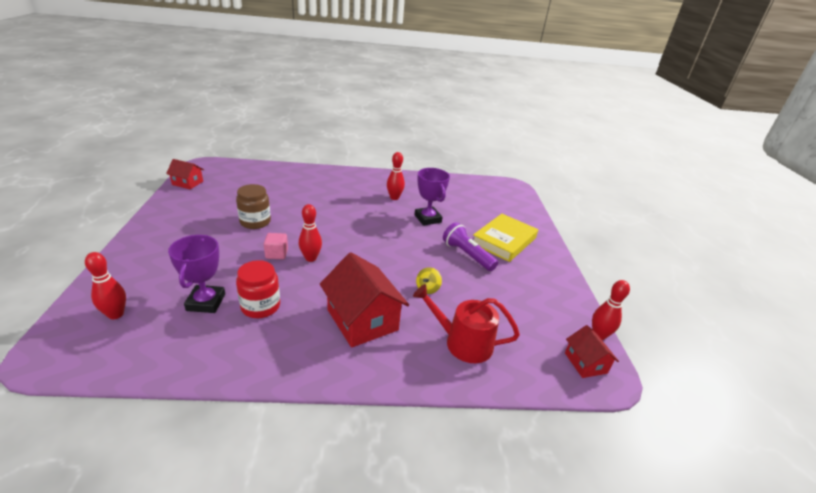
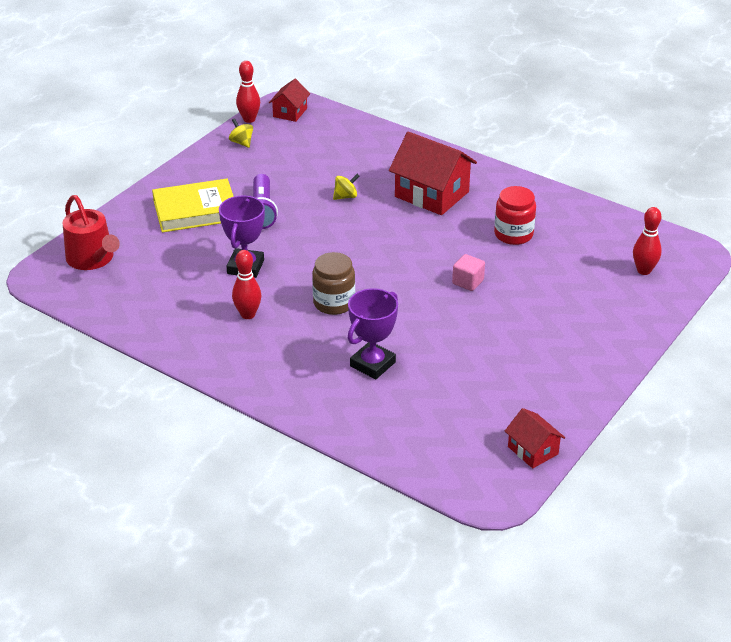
camera: 140 degrees left, 5 degrees up
(206, 302) = (561, 255): purple trophy -> purple trophy (372, 364)
(255, 222) = (468, 336): brown jar -> brown jar (334, 303)
(311, 258) = (434, 264): red bowling pin -> none
(362, 320) = (432, 194): red house -> red house turned 60 degrees counterclockwise
(463, 342) = (366, 153): red watering can -> red watering can (92, 259)
(564, 307) = (241, 142): none -> yellow spinning top

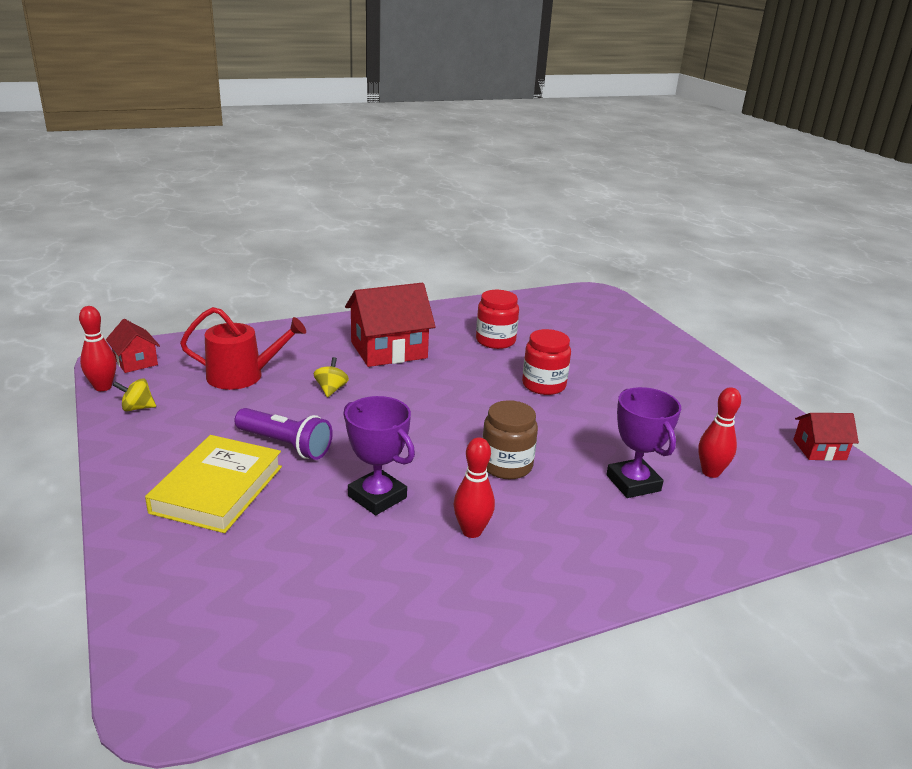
camera: 60 degrees left, 10 degrees down
(92, 259) = (199, 623): red watering can -> red watering can (242, 376)
(468, 282) = (543, 385): pink cube -> red jar
(644, 270) = (600, 315): red bowling pin -> red bowling pin (710, 472)

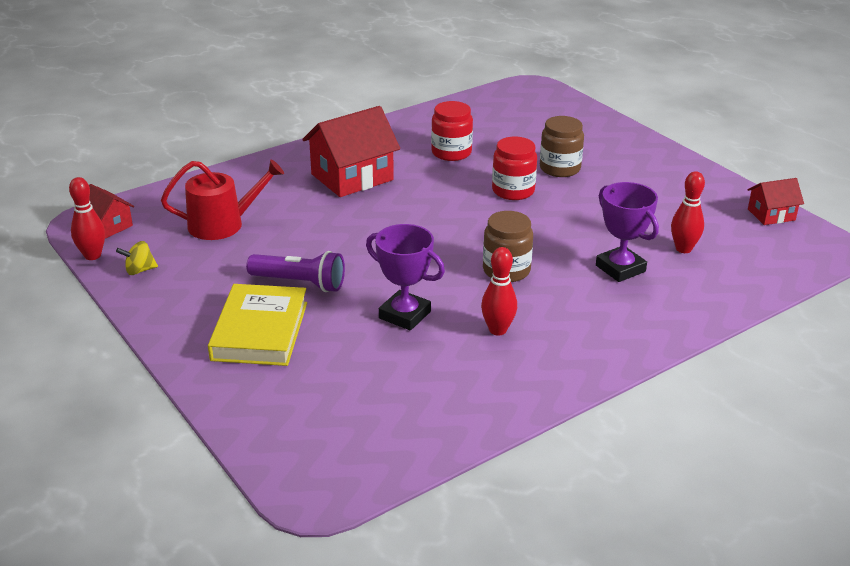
camera: 10 degrees left, 5 degrees up
(331, 389) = (315, 225): yellow spinning top -> none
(599, 370) = (560, 168): none -> brown jar

